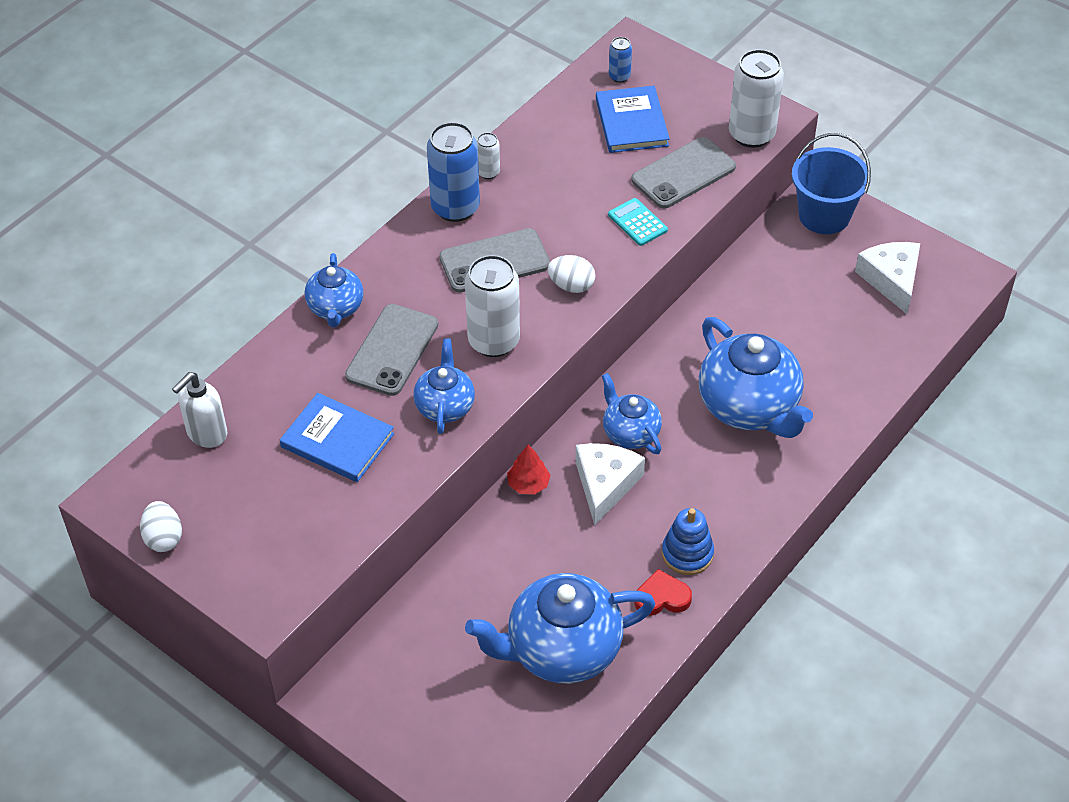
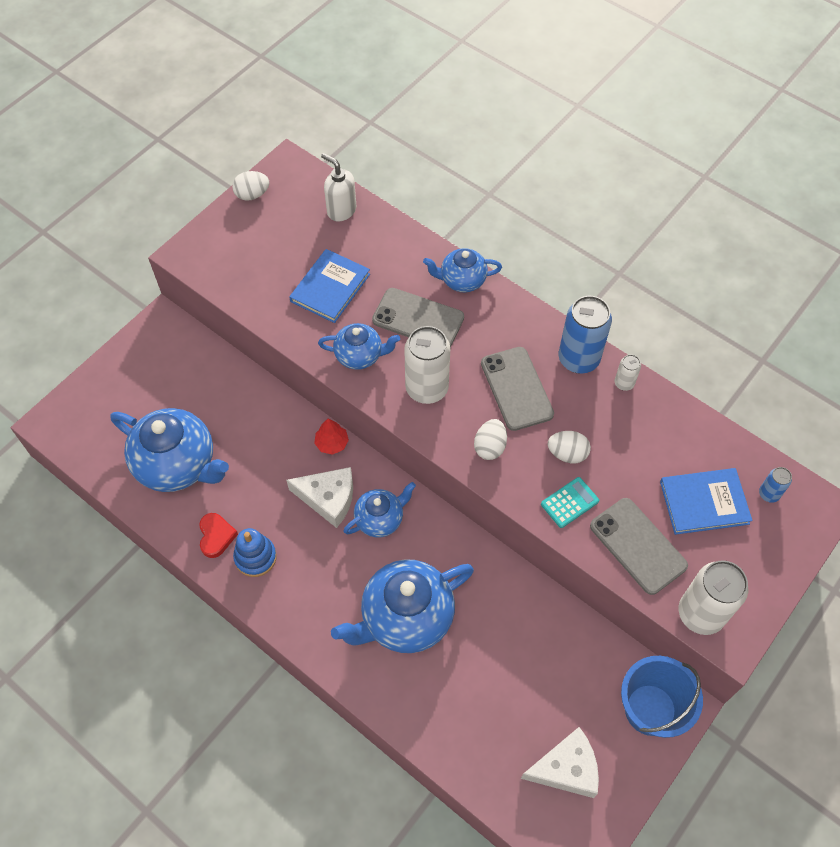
camera: 90 degrees right, 10 degrees up
(562, 650) = (177, 464): blue teapot -> blue teapot turned 135 degrees clockwise
(578, 222) = (567, 454): none -> white egg

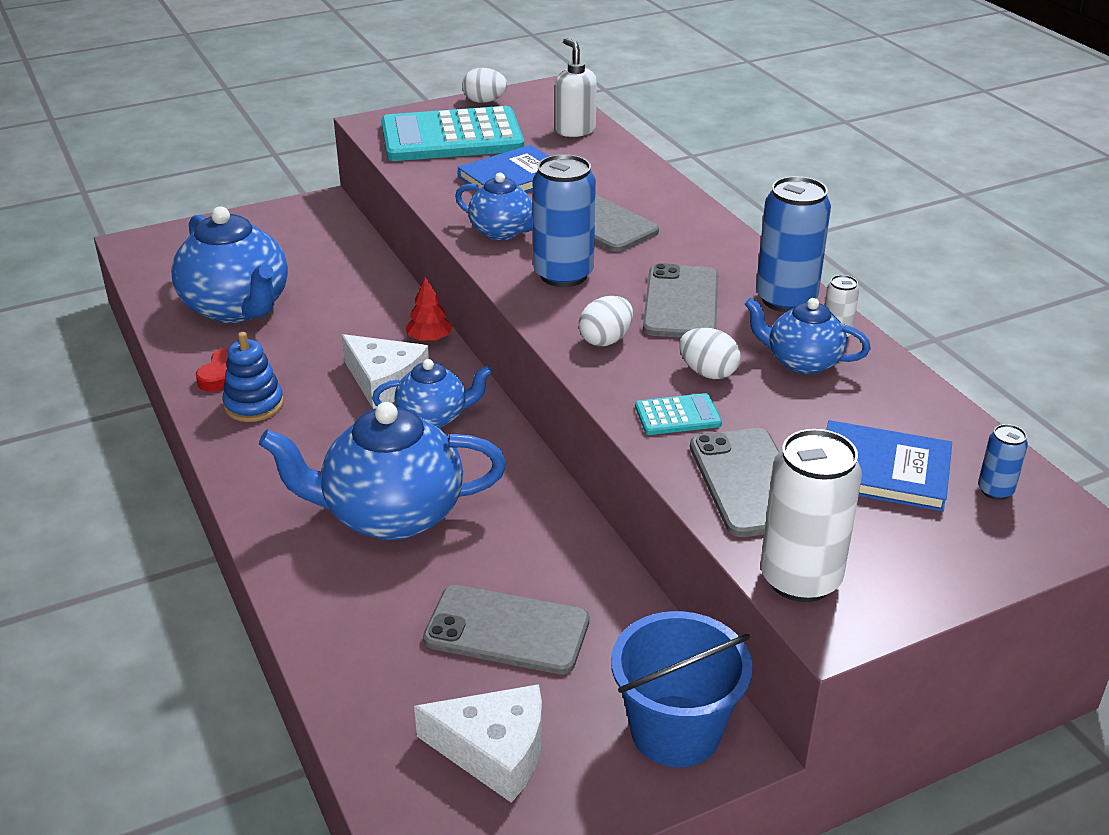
camera: 25 degrees right, 25 degrees down
(255, 251) = (452, 137): none -> turquoise calculator
(427, 388) = (563, 275): white can -> blue can
(462, 280) = (678, 207): blue teapot -> blue teapot (802, 362)
(525, 679) = (507, 630): none -> grey phone

